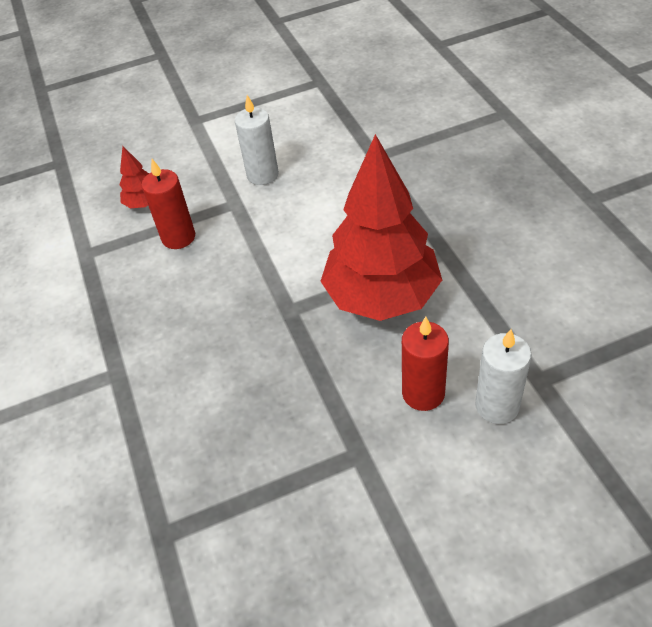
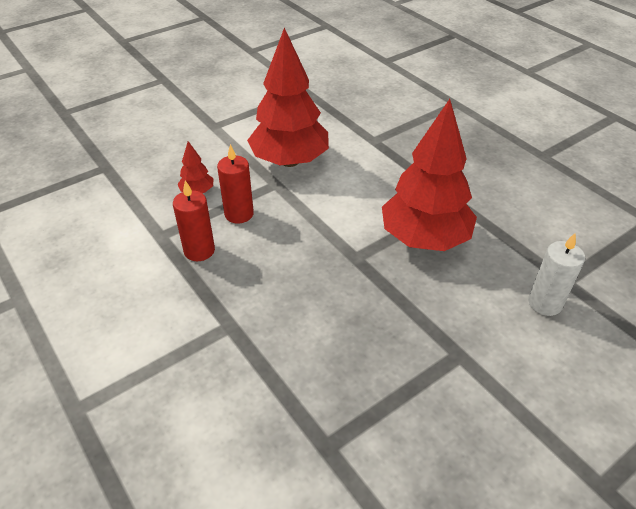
camera: 20 degrees left, 5 degrees down
(262, 175) = (289, 161): white candle -> red tree
(423, 393) = (487, 303): red candle -> red candle (199, 251)

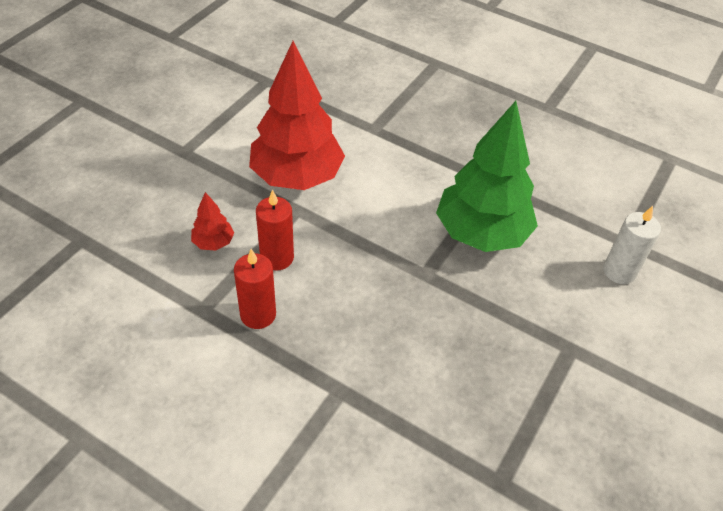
camera: 25 degrees left, 5 degrees up
(424, 239) = (481, 233): red tree -> green tree

